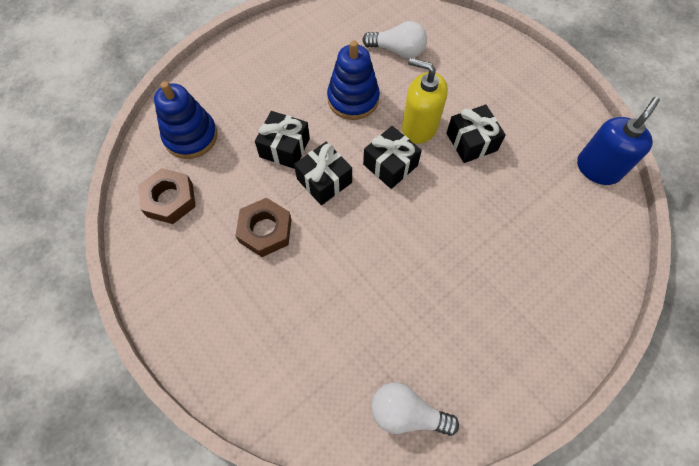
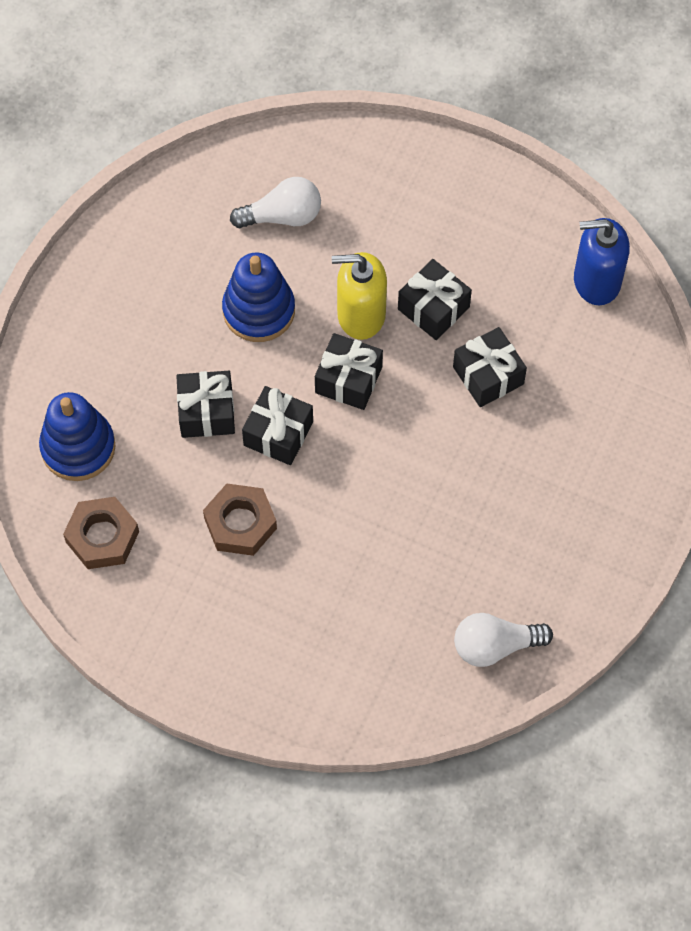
camera: 25 degrees left, 0 degrees up
(491, 201) = (488, 375): none -> black gift
(598, 168) = (596, 281): blue soap dispenser -> blue soap dispenser turned 105 degrees counterclockwise

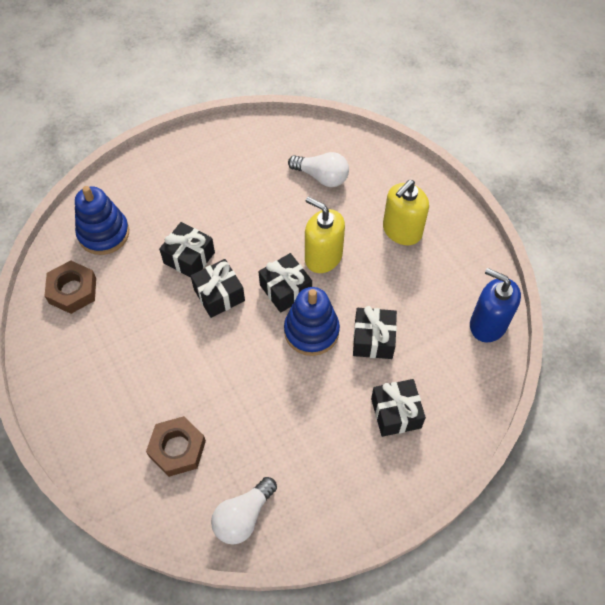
camera: 35 degrees right, 5 degrees down
(240, 523) = (153, 333): brown nut -> brown nut (177, 449)
(259, 310) = (266, 219): blue stacking toy -> blue stacking toy (311, 331)
(426, 228) = (402, 231): none -> yellow soap dispenser
(433, 308) = (370, 279): black gift -> black gift (395, 413)
(495, 645) = (243, 516): white light bulb -> white light bulb turned 75 degrees counterclockwise

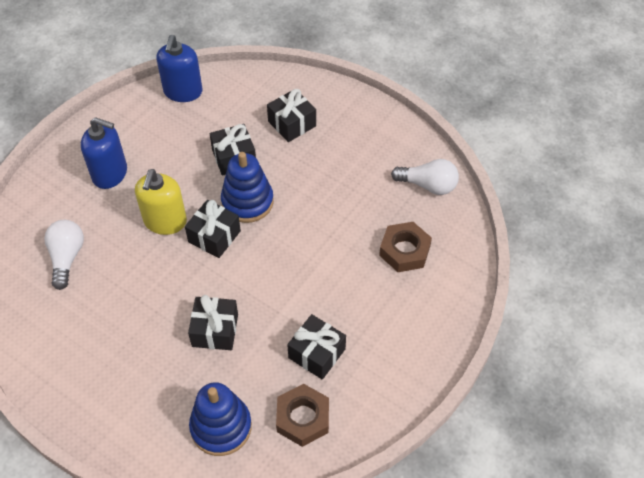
camera: 115 degrees left, 5 degrees down
(219, 295) = (245, 286): black gift -> black gift (317, 353)
(402, 231) = (110, 173): yellow soap dispenser -> blue soap dispenser

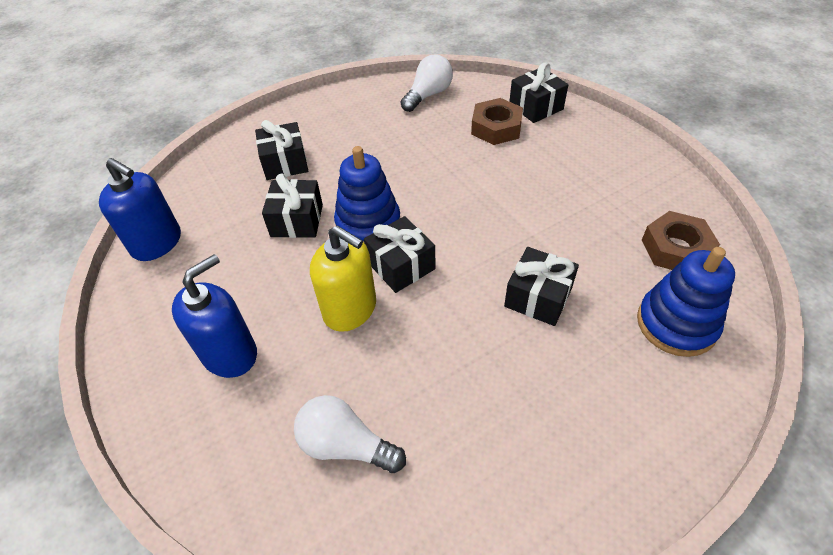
camera: 65 degrees left, 5 degrees down
(317, 353) = (596, 218): black gift -> black gift (536, 107)

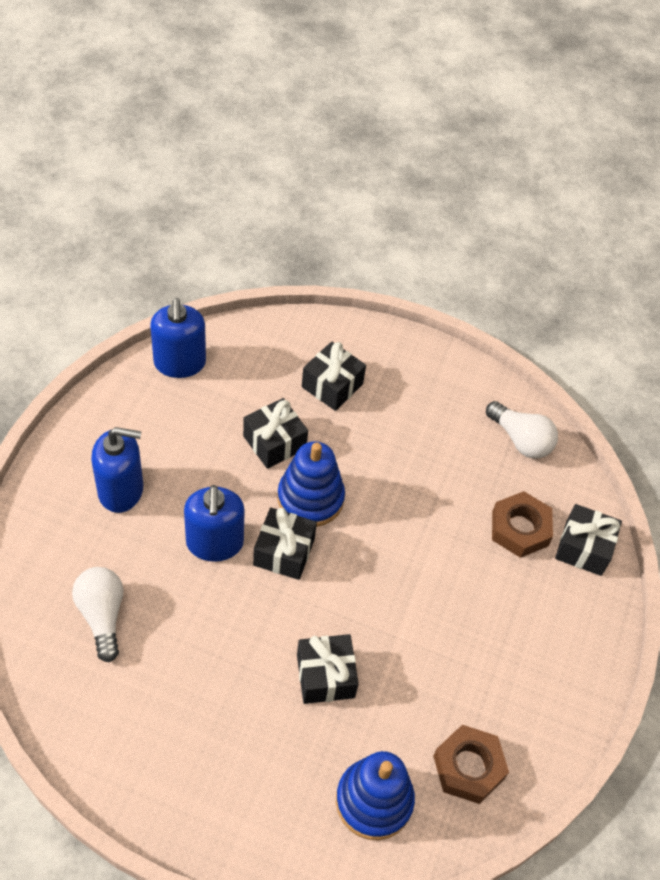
camera: 45 degrees right, 5 degrees up
(350, 309) = (214, 543): yellow soap dispenser -> blue soap dispenser
(428, 95) = (520, 440): white light bulb -> white light bulb turned 45 degrees clockwise

